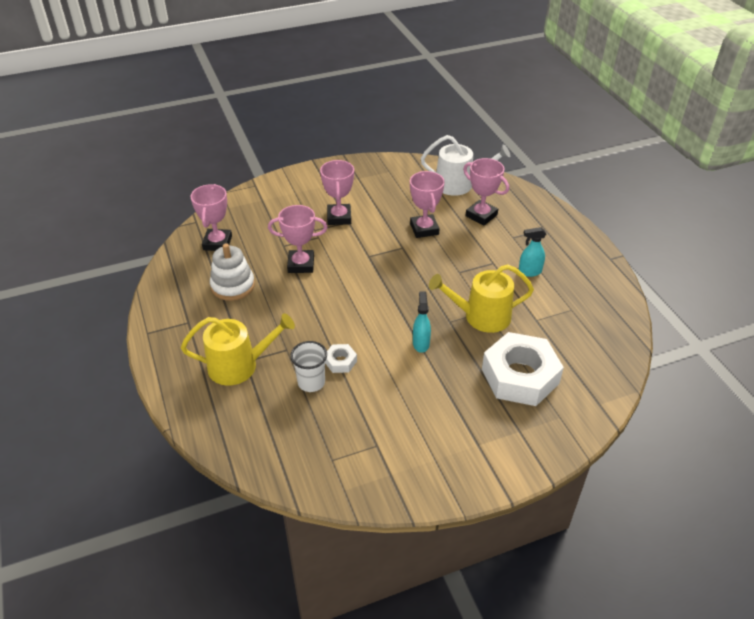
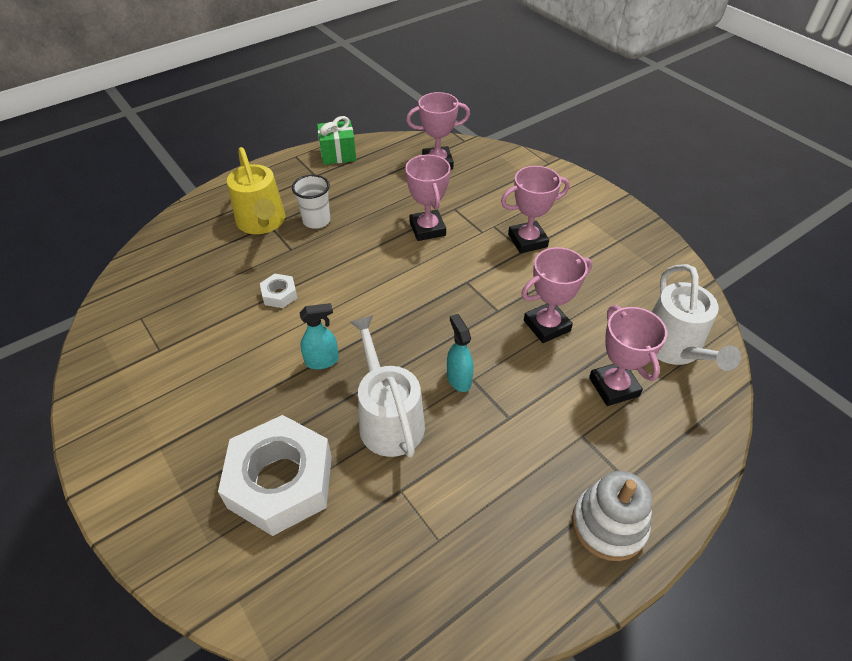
camera: 75 degrees right, 5 degrees up
(164, 302) = (338, 154): none -> green gift
(233, 286) = (375, 189): white stacking toy -> white stacking toy (608, 525)
(311, 382) = (245, 278): white cup -> white cup (316, 221)
(481, 215) = (613, 387): pink trophy -> pink trophy turned 45 degrees counterclockwise
(481, 316) = (388, 419): yellow watering can -> white watering can
(529, 272) = (507, 469): turquoise spray bottle -> turquoise spray bottle (458, 379)

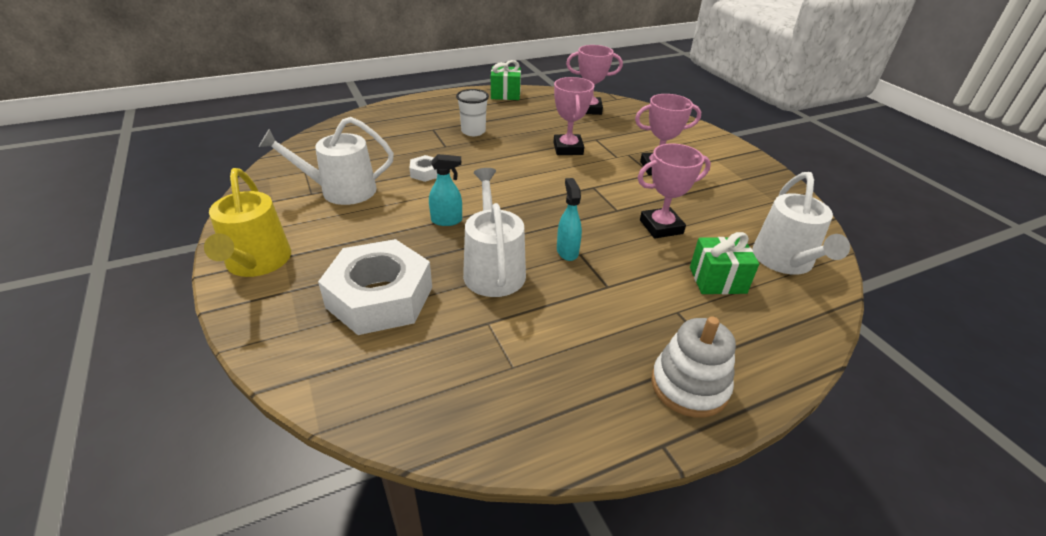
camera: 10 degrees right, 10 degrees down
(192, 339) = (341, 190): none -> white watering can
(262, 222) = (427, 127): yellow watering can -> yellow watering can (257, 262)
(613, 387) = (717, 280): pink trophy -> green gift

